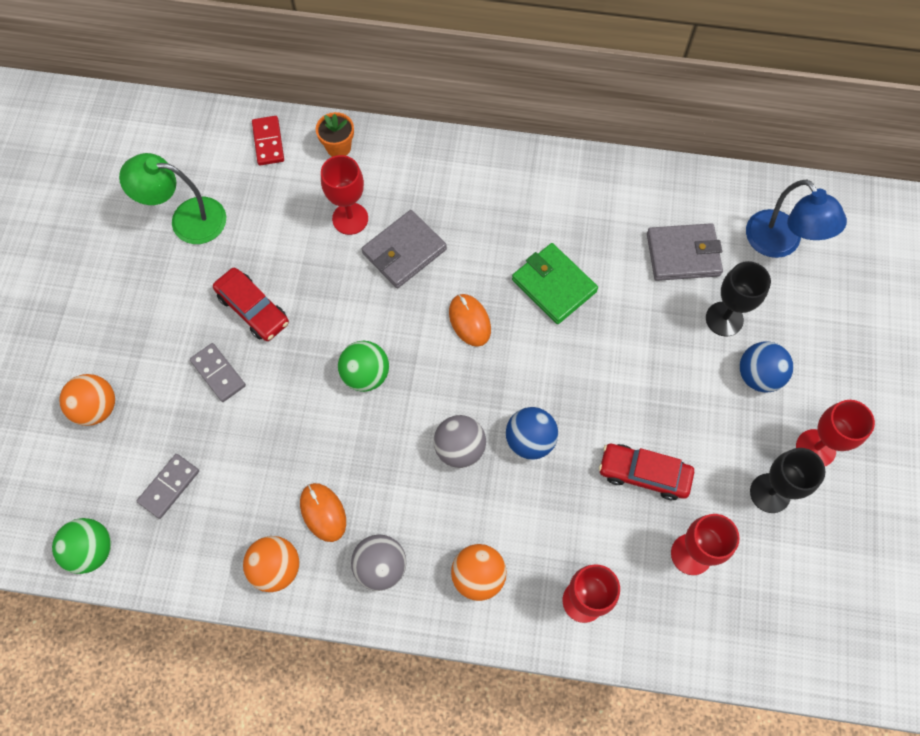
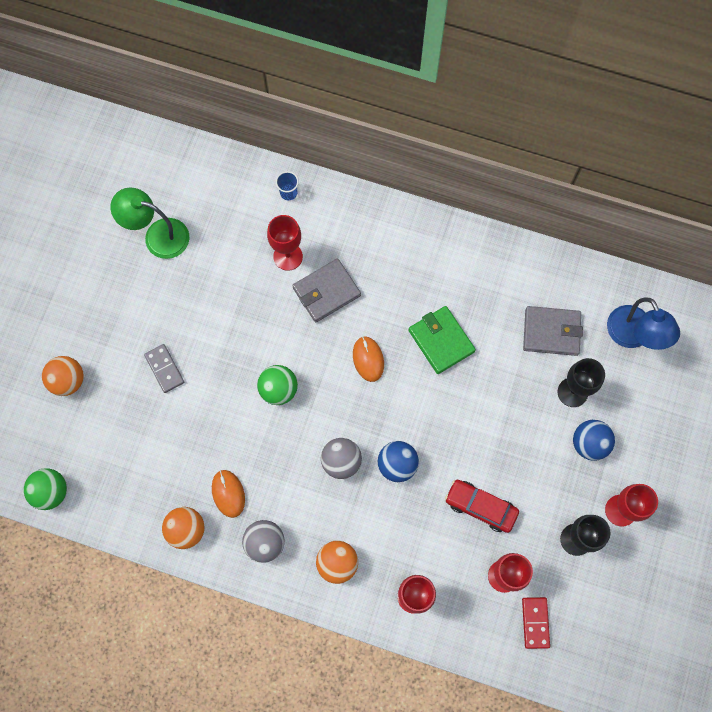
camera: 10 degrees right, 5 degrees up
(169, 486) = (115, 453): grey domino -> none
(253, 309) = (199, 320): red car -> none
(268, 142) = (232, 179): red domino -> red domino (535, 622)
(338, 147) = (288, 193): orange flower pot -> blue cup

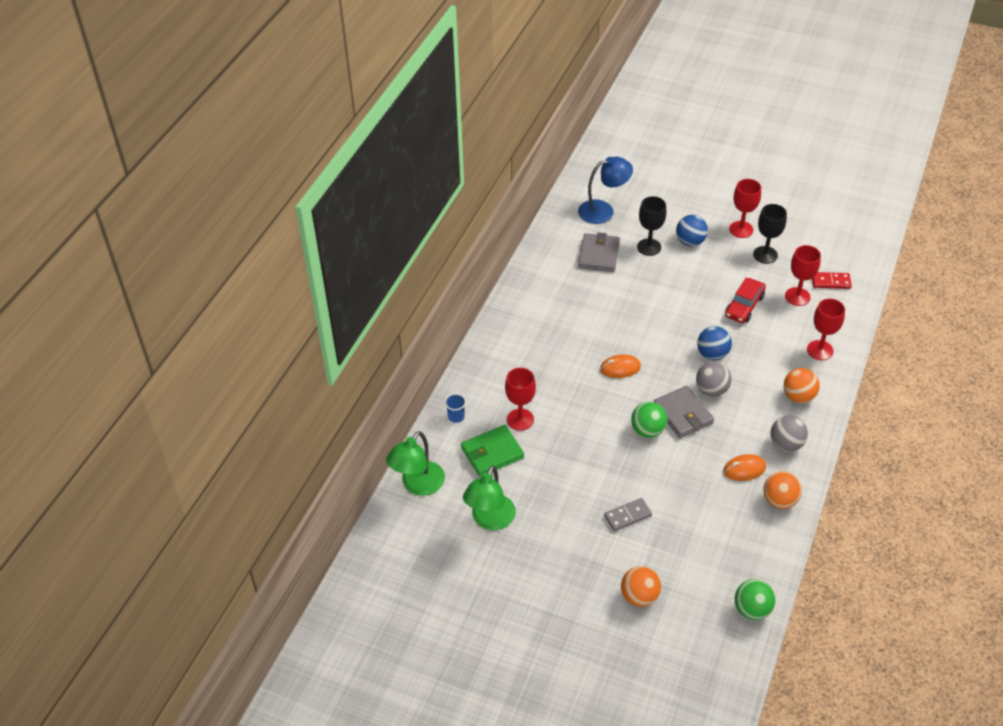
camera: 85 degrees left, 25 degrees down
(199, 165) = (418, 485): none -> green lamp
(326, 292) = (556, 393): grey wallet -> grey wallet (683, 414)
(441, 341) = (604, 320): green wallet -> green wallet (492, 453)

